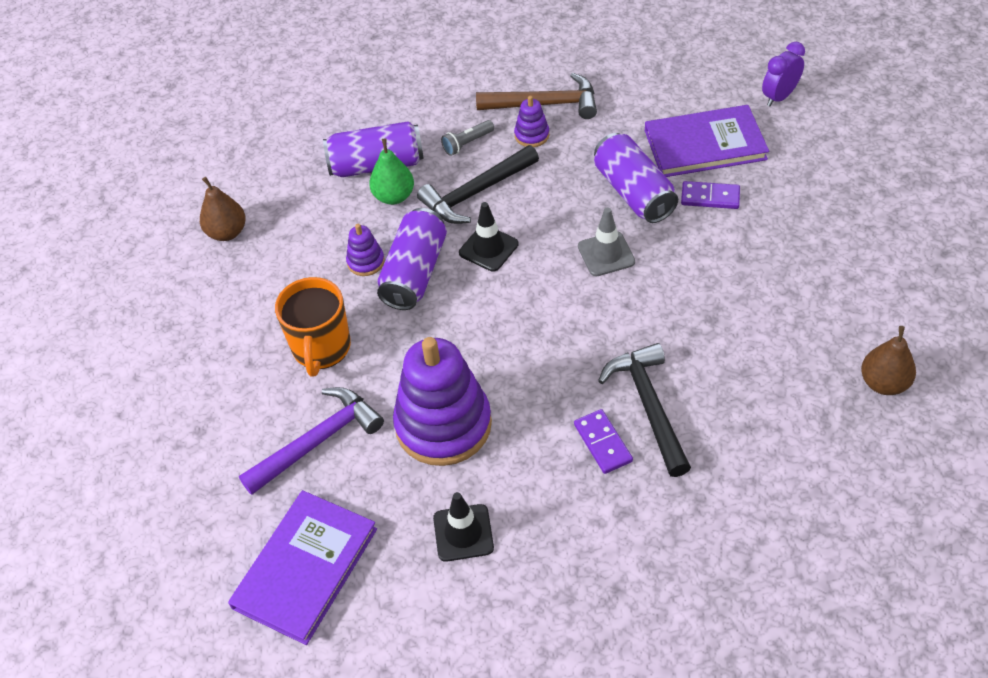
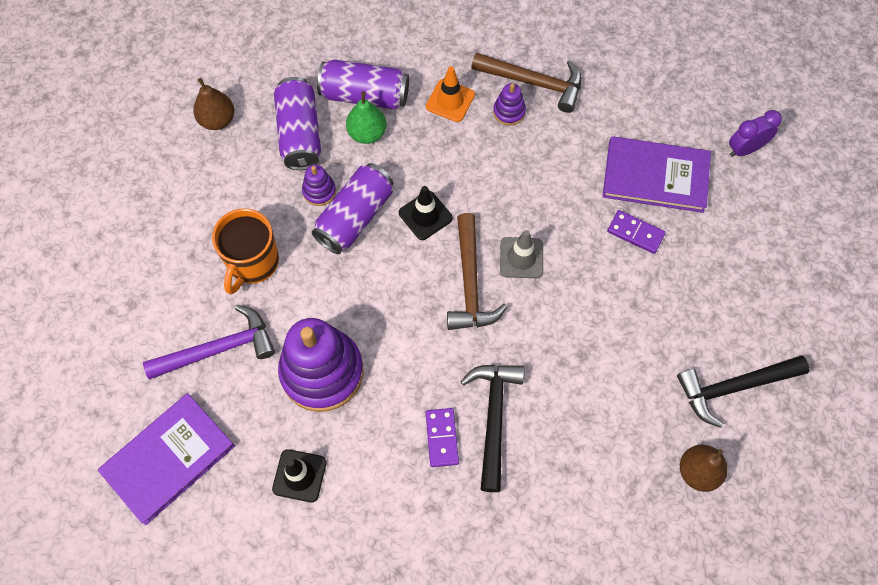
camera: 15 degrees right, 15 degrees up
(467, 143) = (450, 101): grey flashlight -> orange traffic cone
(476, 192) = (437, 154): black hammer -> black hammer (734, 387)
(564, 292) = (470, 283): none -> brown hammer
(634, 192) = (572, 203): purple can -> purple can (300, 133)

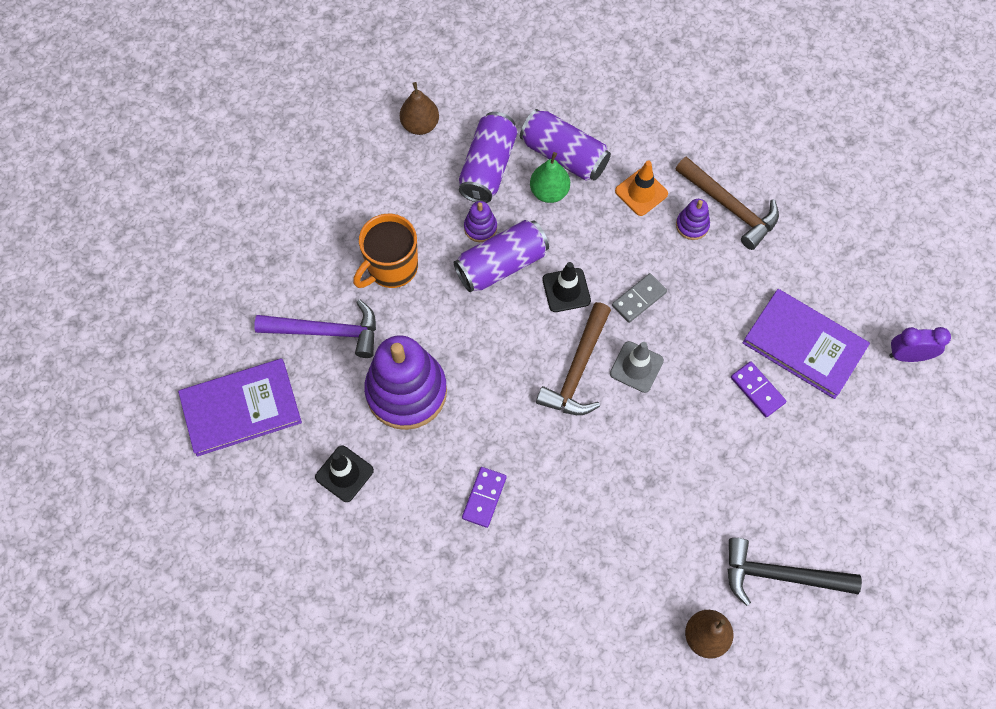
camera: 25 degrees right, 0 degrees up
(494, 196) = (639, 299): none -> grey domino
(494, 418) = (539, 501): black hammer -> none

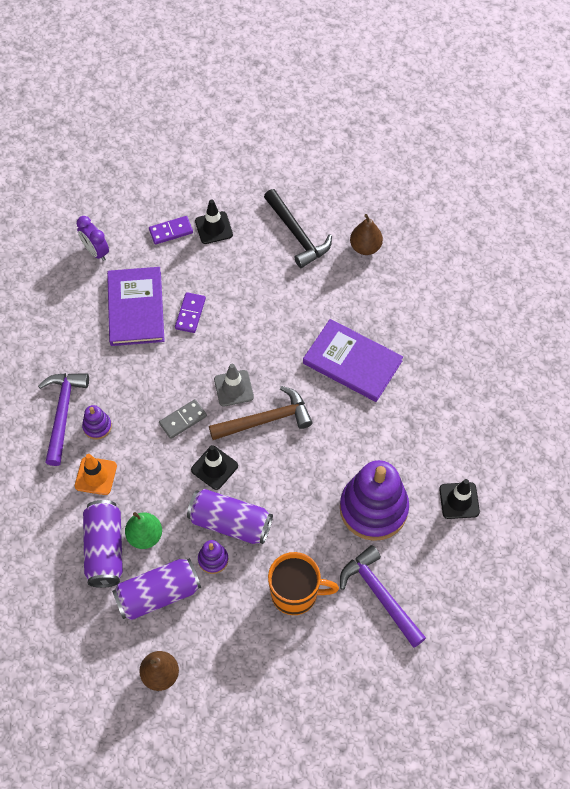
camera: 130 degrees left, 5 degrees down
(241, 408) = (481, 602): purple book -> purple book (352, 362)
(484, 498) = (396, 410): purple domino -> purple domino (171, 231)
(639, 299) = (183, 420): grey domino -> grey domino turned 45 degrees counterclockwise
(729, 207) = (63, 413): brown hammer -> purple hammer
(855, 493) = (214, 228): none -> black traffic cone

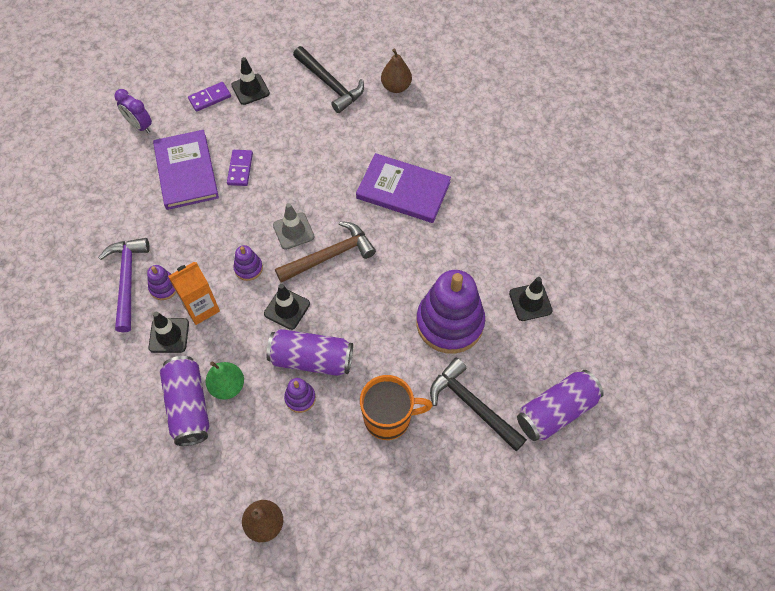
camera: 10 degrees left, 0 degrees up
(96, 476) = (169, 335): orange traffic cone -> black traffic cone
(131, 453) = (201, 308): none -> orange carton
(158, 594) = (250, 442): purple can -> purple can (556, 411)
(183, 420) = (248, 268): grey domino -> purple stacking toy
(380, 595) = (472, 405): purple hammer -> black hammer

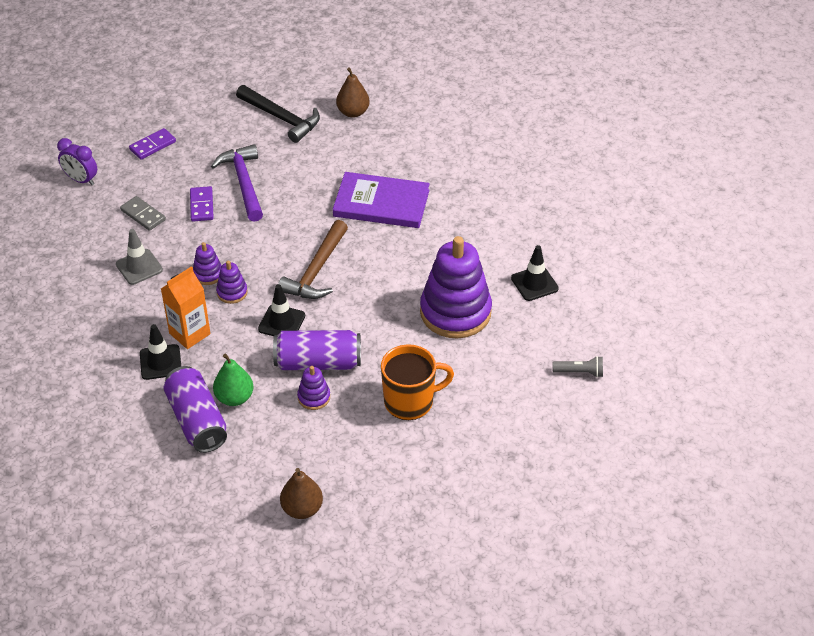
camera: 10 degrees left, 15 degrees down
(127, 280) = (103, 320): purple hammer -> purple hammer (244, 183)
(164, 287) = (144, 321): purple stacking toy -> purple stacking toy (208, 274)
(186, 171) = (143, 215): purple book -> grey domino
(250, 89) = (195, 132): black traffic cone -> none
(293, 231) = (272, 253): grey traffic cone -> grey traffic cone (139, 267)
(330, 256) = (316, 270): brown hammer -> brown hammer turned 150 degrees clockwise
(472, 405) = (494, 379): black hammer -> none
(556, 411) = (579, 372): purple can -> grey flashlight

